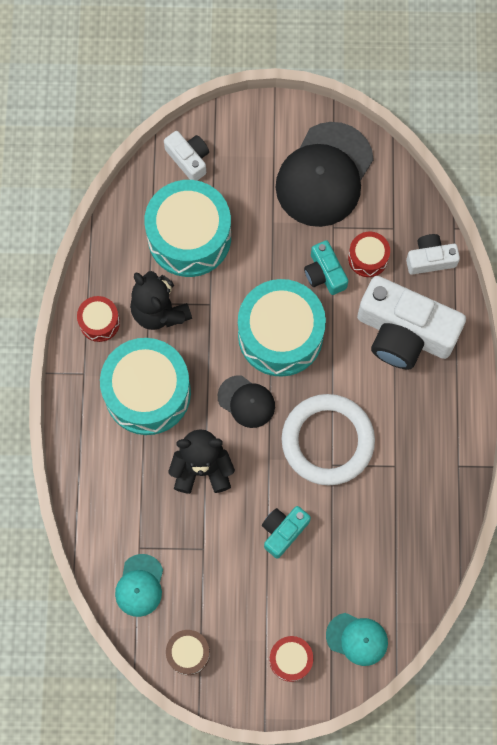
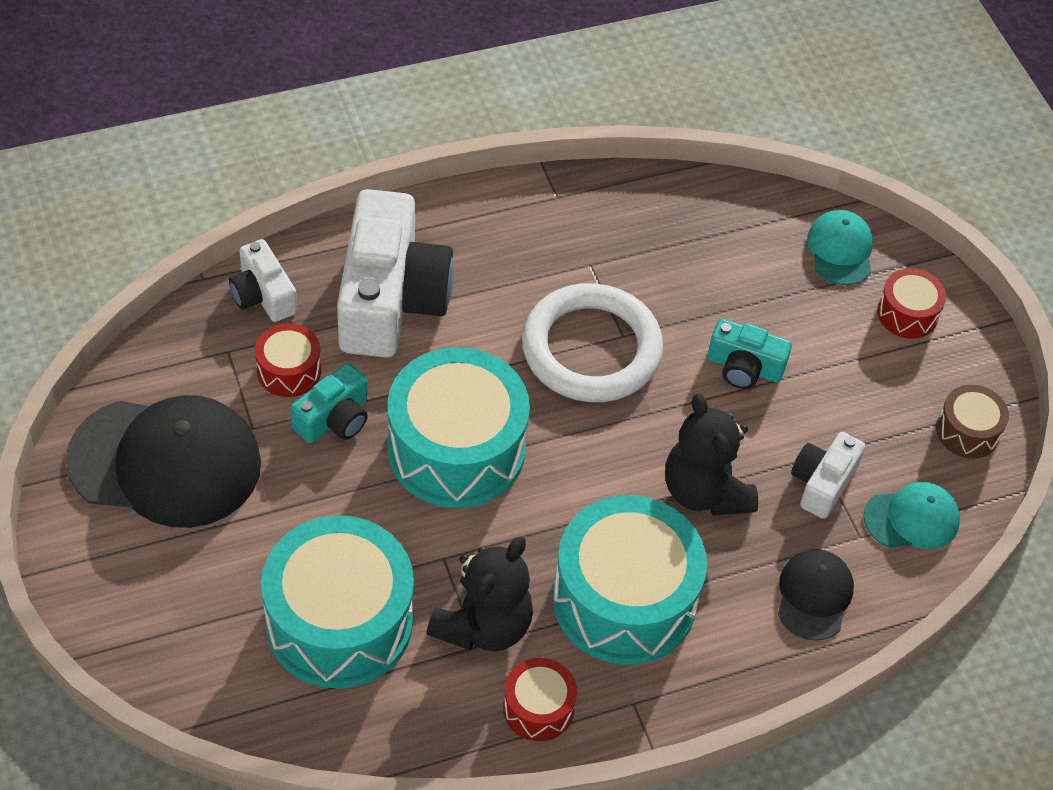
camera: 115 degrees left, 20 degrees down
(188, 159) = (196, 666): white camera -> white camera (822, 483)
(246, 401) = (579, 464): black cap -> black cap (814, 596)

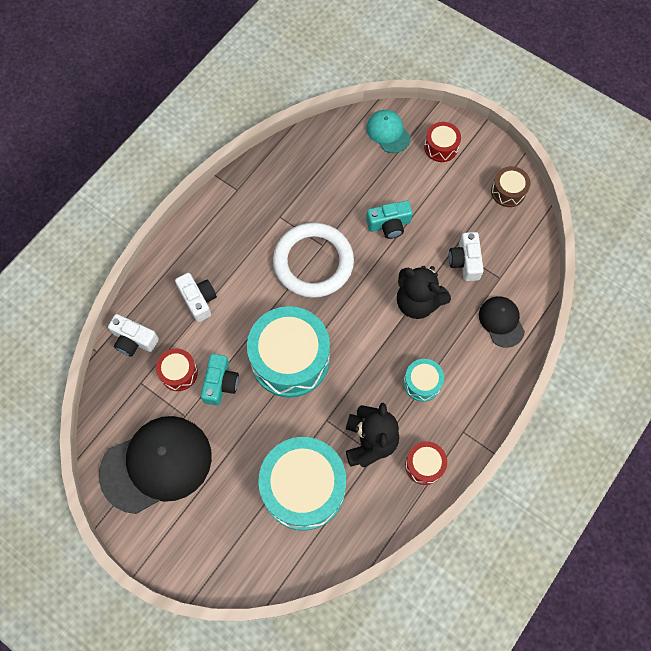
camera: 30 degrees left, 15 degrees up
(390, 299) = (198, 300): white camera -> white camera, size x0.50
(624, 600) = (422, 383): turquoise drum -> turquoise drum, size x0.47
(912, 519) = (515, 253): turquoise cap -> none

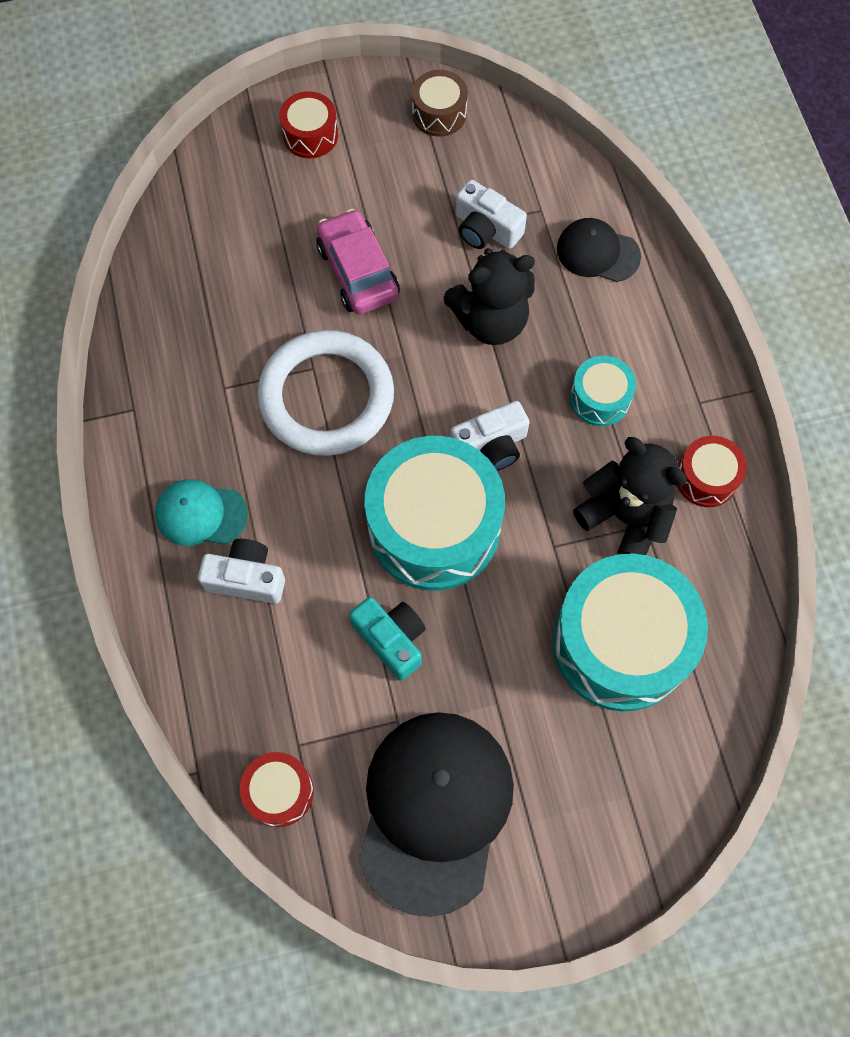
camera: 50 degrees left, 0 degrees up
(134, 340) = (227, 707): white camera -> white camera (491, 445)
(178, 373) = (328, 682): red drum -> red drum (279, 792)
(388, 132) = (232, 175): turquoise cap -> turquoise cap (201, 514)
(389, 224) = (358, 271): turquoise camera -> pink car

